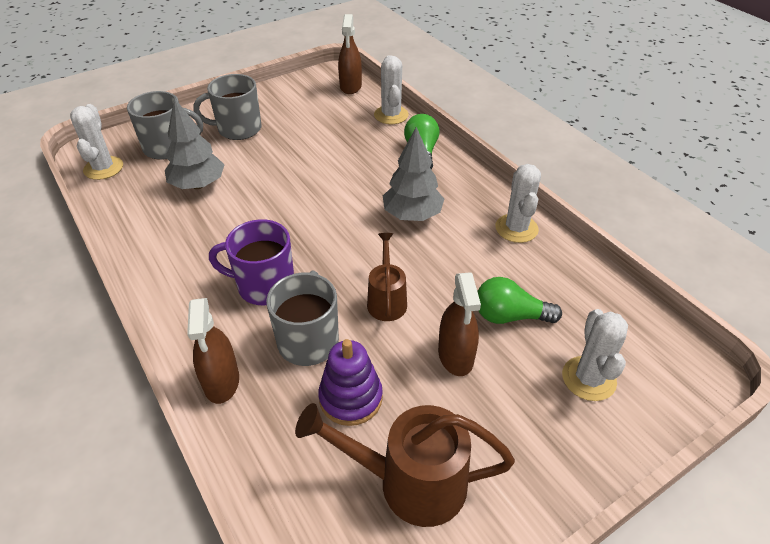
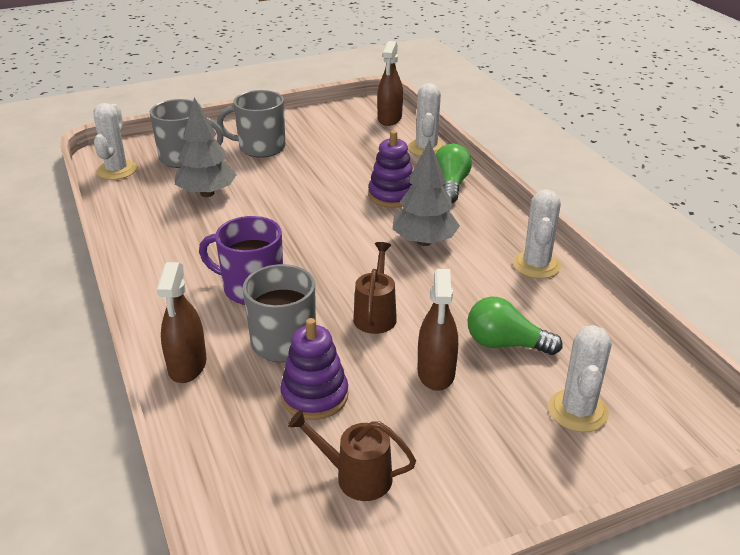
camera: 10 degrees right, 10 degrees down
(372, 168) = (392, 195): none -> purple stacking toy
(409, 482) = (356, 477): brown watering can -> brown watering can, size x0.60

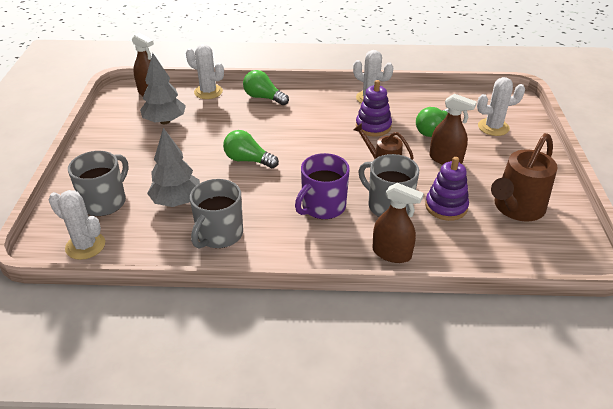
camera: 65 degrees left, 5 degrees up
(260, 148) = (130, 159): grey mug -> grey mug (219, 235)
(309, 212) = (248, 160): none -> green light bulb
(356, 477) = (516, 208): brown watering can -> brown watering can, size x1.67
(392, 195) = (256, 122): purple stacking toy -> purple stacking toy (373, 126)
(424, 241) = (319, 126): grey tree -> grey tree (165, 121)
(577, 411) = (493, 127): white cactus -> white cactus turned 45 degrees counterclockwise

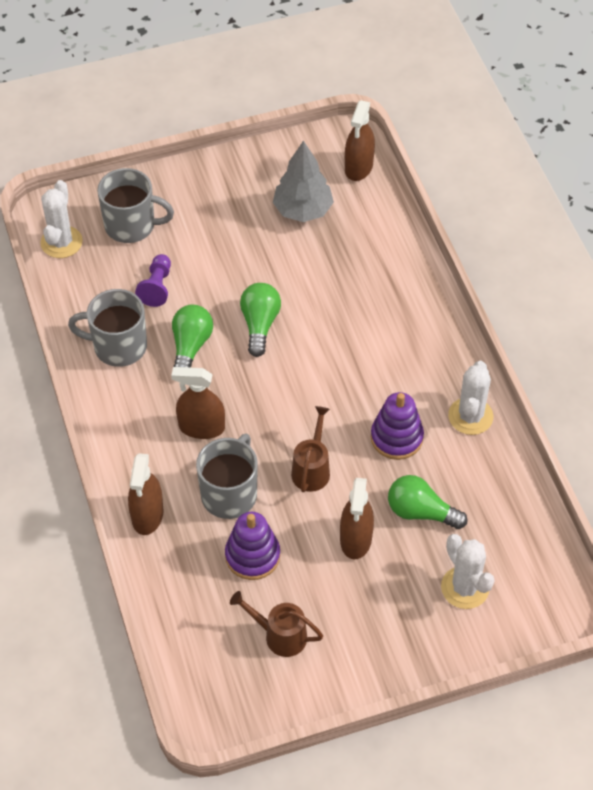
camera: 70 degrees right, 15 degrees up
(177, 201) = (157, 287): grey tree -> purple pawn
(208, 92) = (392, 226): white cactus -> none
(263, 97) = (408, 291): green light bulb -> green light bulb (190, 346)
(322, 207) = (201, 427): purple mug -> brown spray bottle
(516, 208) = (279, 635): brown watering can -> brown watering can, size x0.60

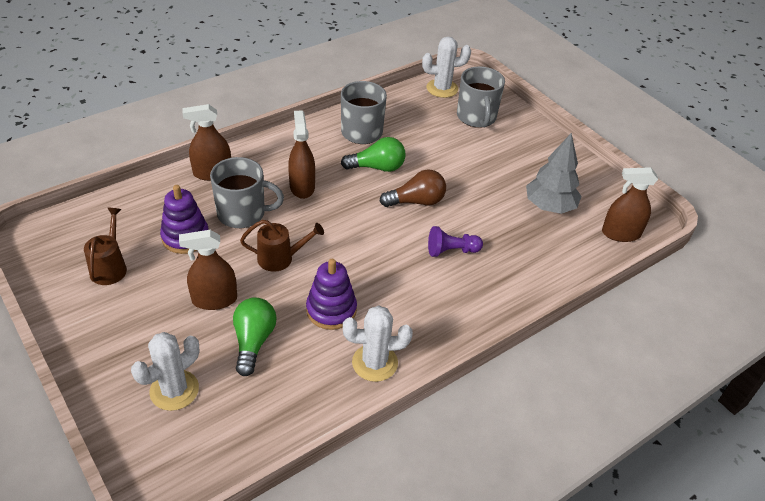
camera: 70 degrees right, 10 degrees down
(157, 287) = (425, 140): purple pawn -> purple pawn (451, 251)
(260, 324) = (416, 201): green light bulb -> brown light bulb

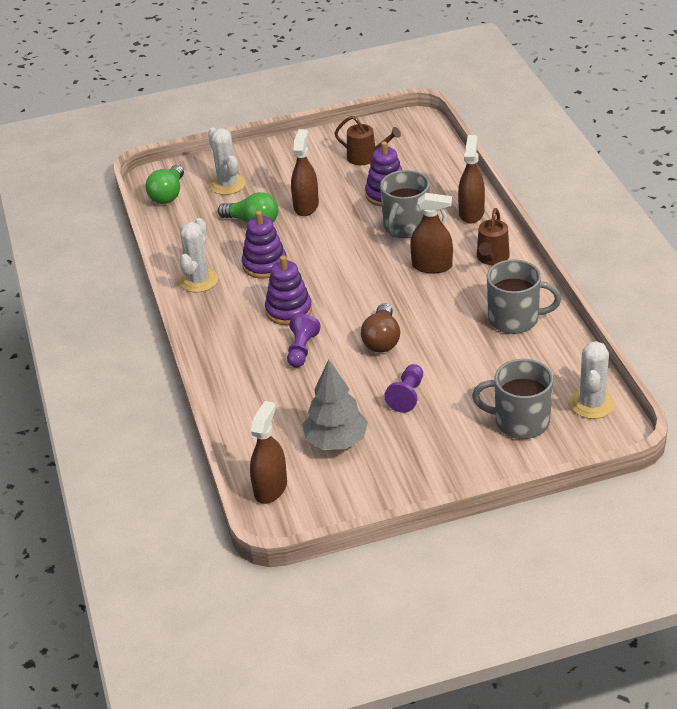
camera: 115 degrees right, 5 degrees down
(280, 258) = (338, 244): brown watering can -> brown watering can (492, 258)
(377, 167) = (447, 321): green light bulb -> green light bulb (168, 195)
(399, 273) = (288, 310): none -> purple stacking toy
(478, 176) = (407, 396): none -> purple pawn

